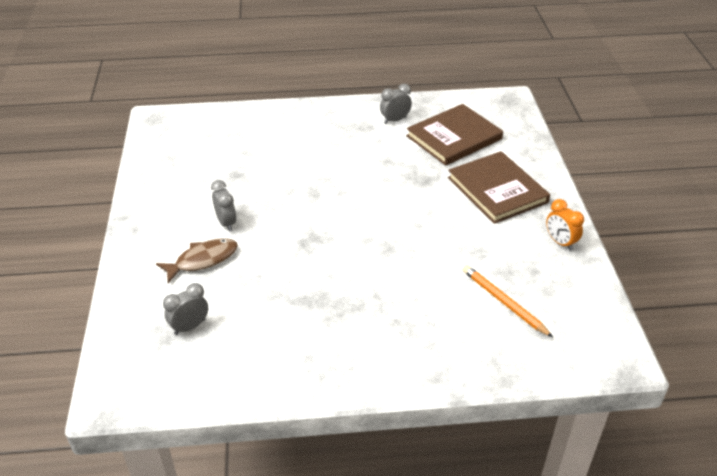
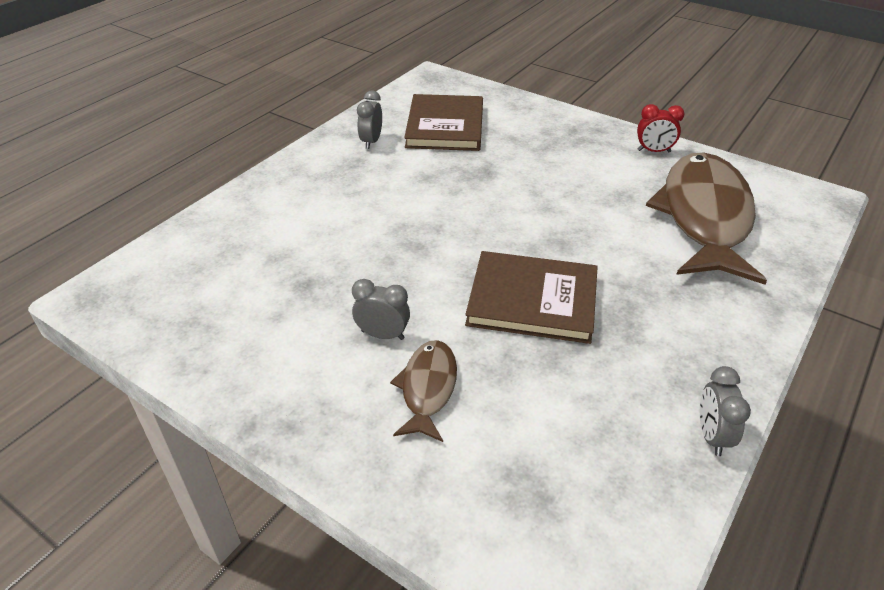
camera: 50 degrees left, 0 degrees up
(190, 327) = (539, 461): grey clock -> grey clock (711, 436)
(497, 190) = (548, 144): brown book -> brown book (532, 300)
(504, 302) = (704, 217): orange pencil -> brown fish
(560, 242) = (654, 151): orange clock -> red clock

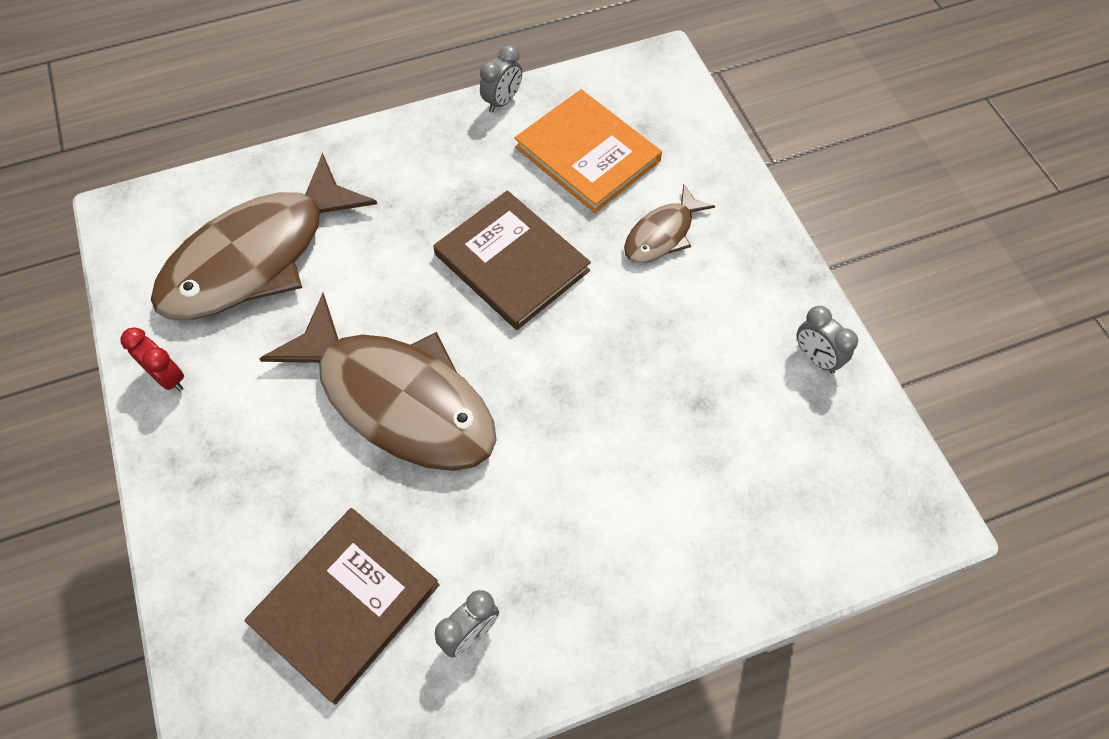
camera: 145 degrees left, 20 degrees up
(383, 335) = (664, 302): grey clock -> grey clock (816, 358)
(515, 197) = (398, 399): none -> brown fish
(569, 428) = (587, 154): none -> orange book

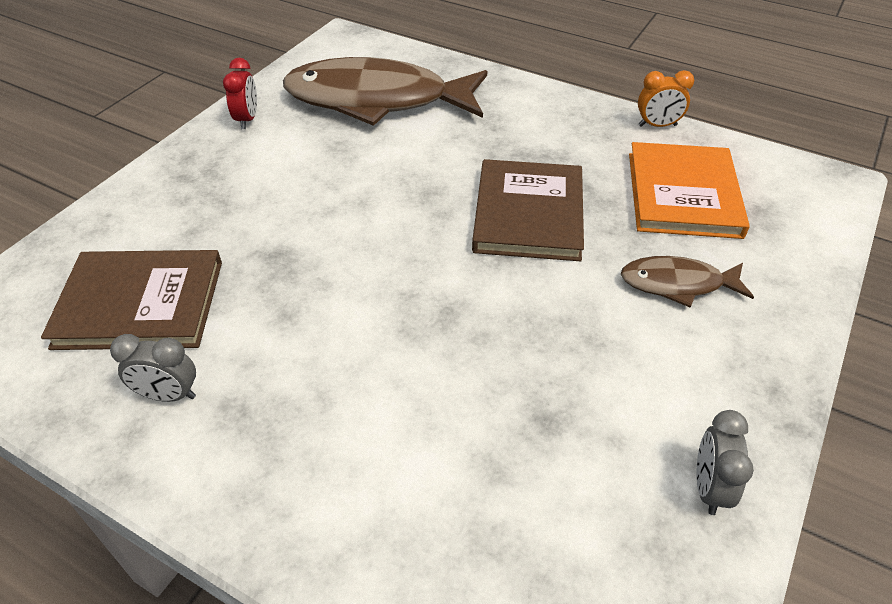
camera: 50 degrees right, 15 degrees down
(398, 399) = (340, 227): brown fish -> none
(502, 101) = (657, 125): grey clock -> orange clock

